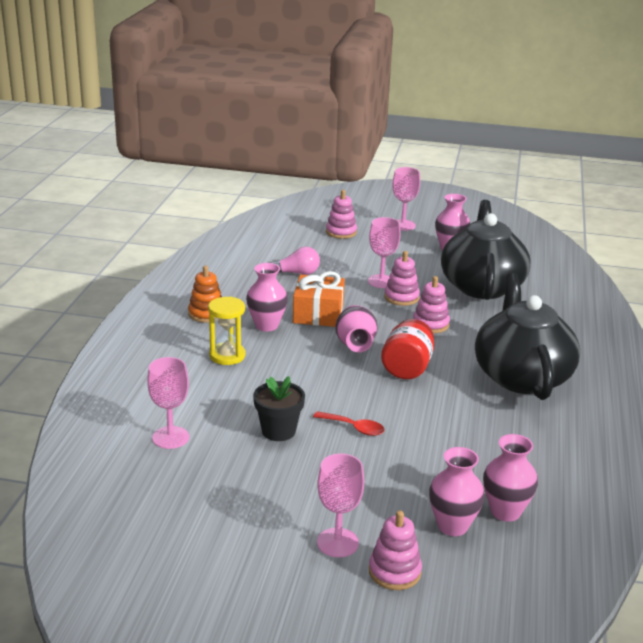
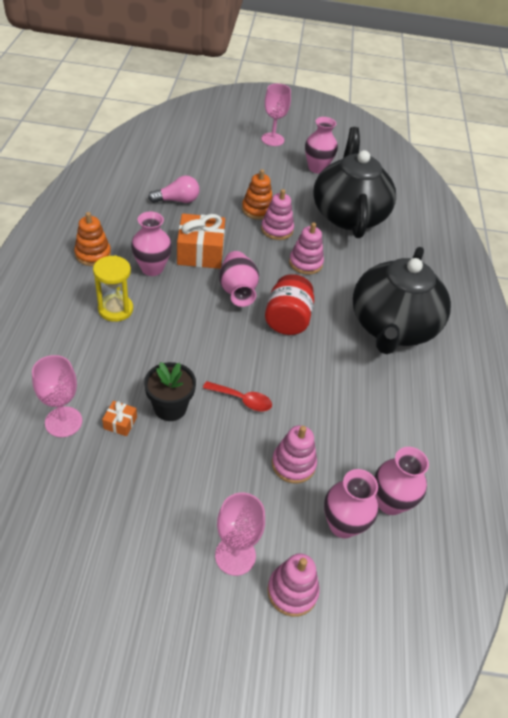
camera: 10 degrees left, 20 degrees up
(227, 440) = (120, 423): none -> orange gift
(341, 232) = (216, 148): pink stacking toy -> pink stacking toy (293, 464)
(381, 281) = (257, 210): pink goblet -> orange stacking toy
(521, 376) = (392, 326): black teapot -> black teapot turned 150 degrees counterclockwise

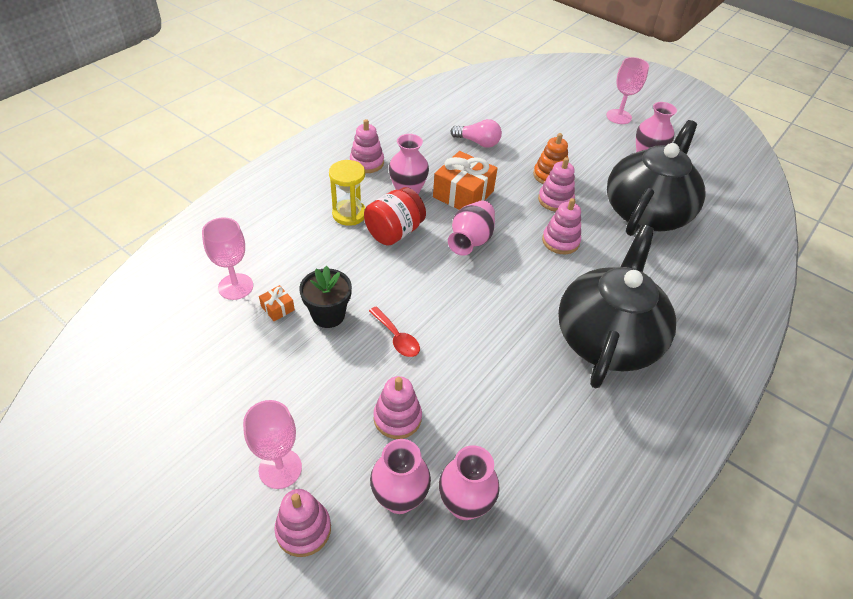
camera: 35 degrees right, 0 degrees up
(93, 254) = (367, 163): orange stacking toy -> pink stacking toy
(287, 320) = (498, 286): red jar -> red jar (394, 232)
(392, 326) = (607, 338): black teapot -> black teapot turned 150 degrees clockwise

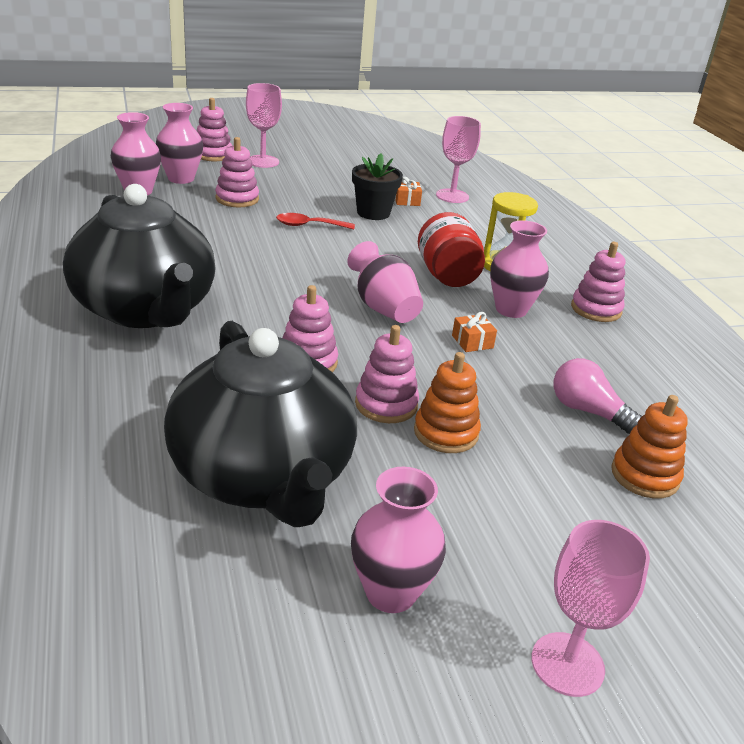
camera: 125 degrees right, 15 degrees down
(463, 194) = (472, 342): orange gift -> orange gift, size x0.45
(478, 142) = (588, 411): pink light bulb -> pink light bulb turned 75 degrees clockwise
(504, 119) = (644, 476): none -> orange stacking toy

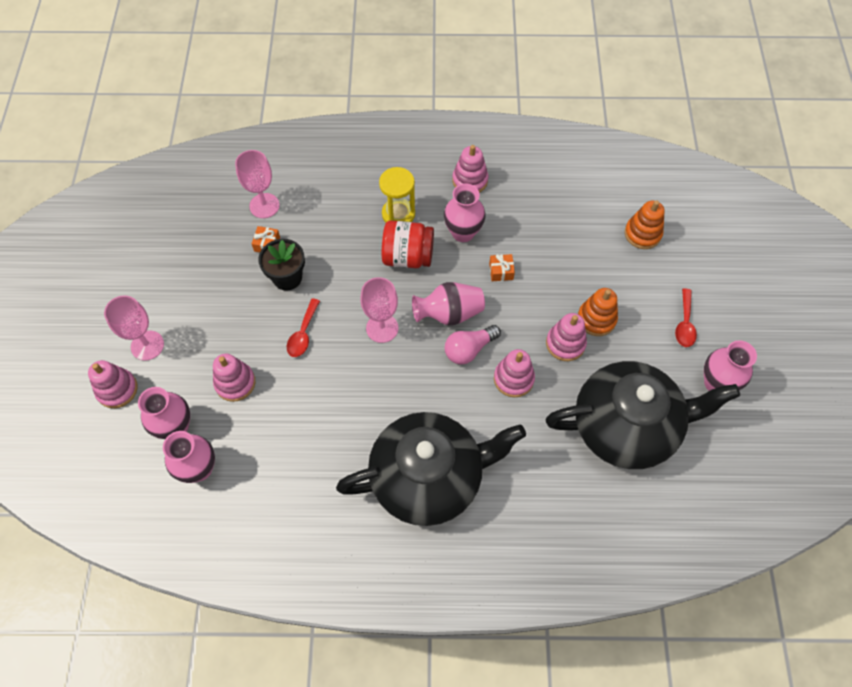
camera: 70 degrees left, 30 degrees up
(496, 540) = (684, 324): none -> red spoon
(567, 664) = (761, 323): pink goblet -> pink goblet (382, 328)
(588, 411) = (583, 236): pink light bulb -> pink light bulb (469, 349)

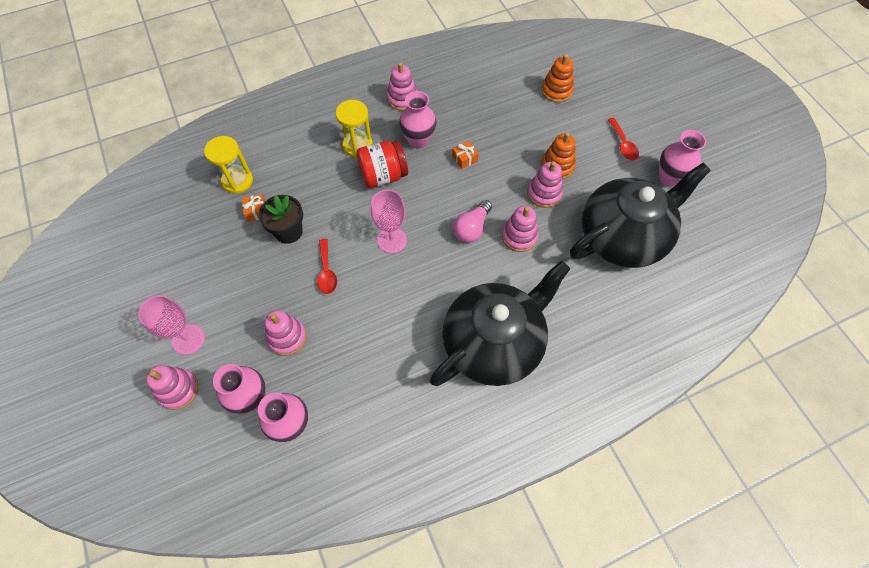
camera: 25 degrees left, 0 degrees up
(264, 205) = (237, 181): pink goblet -> yellow hourglass
(449, 313) = (441, 207): pink vase -> none

